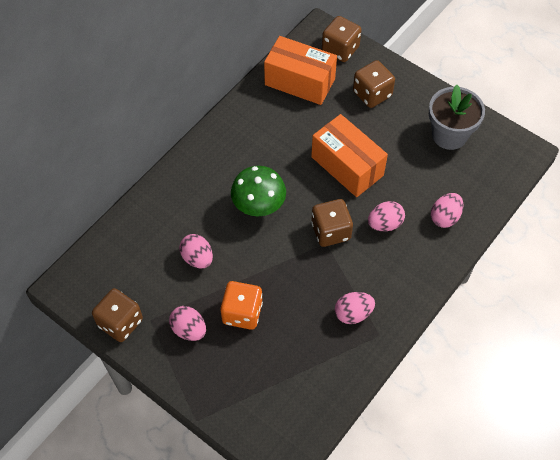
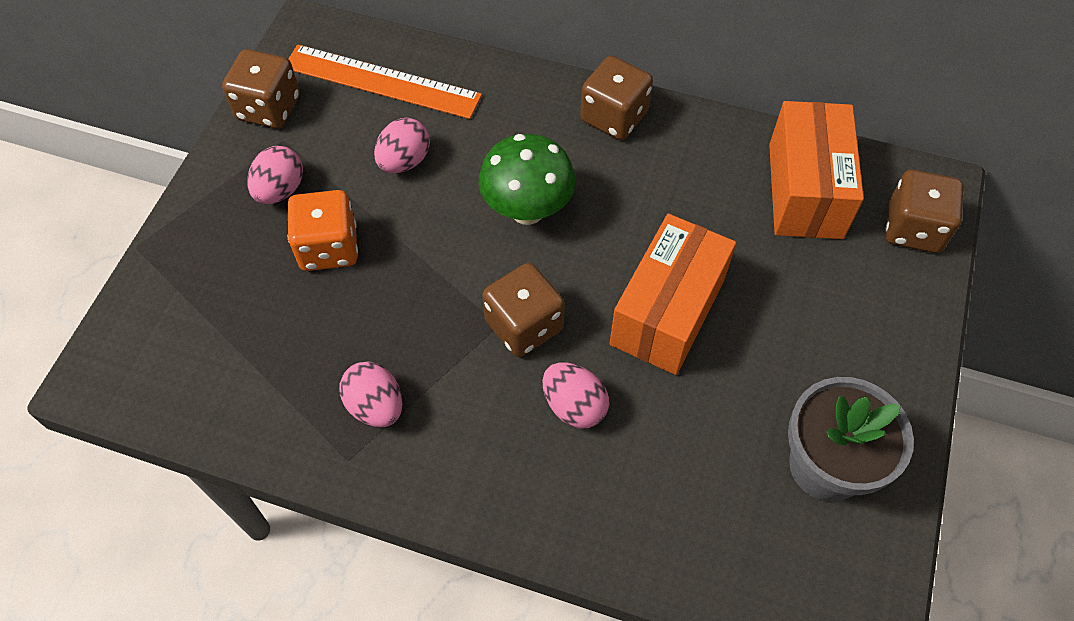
camera: 70 degrees right, 0 degrees up
(129, 254) = (382, 81): none -> orange ruler
(372, 94) = (844, 306): brown dice -> brown dice (614, 117)
(445, 217) = (632, 507): pink egg -> none

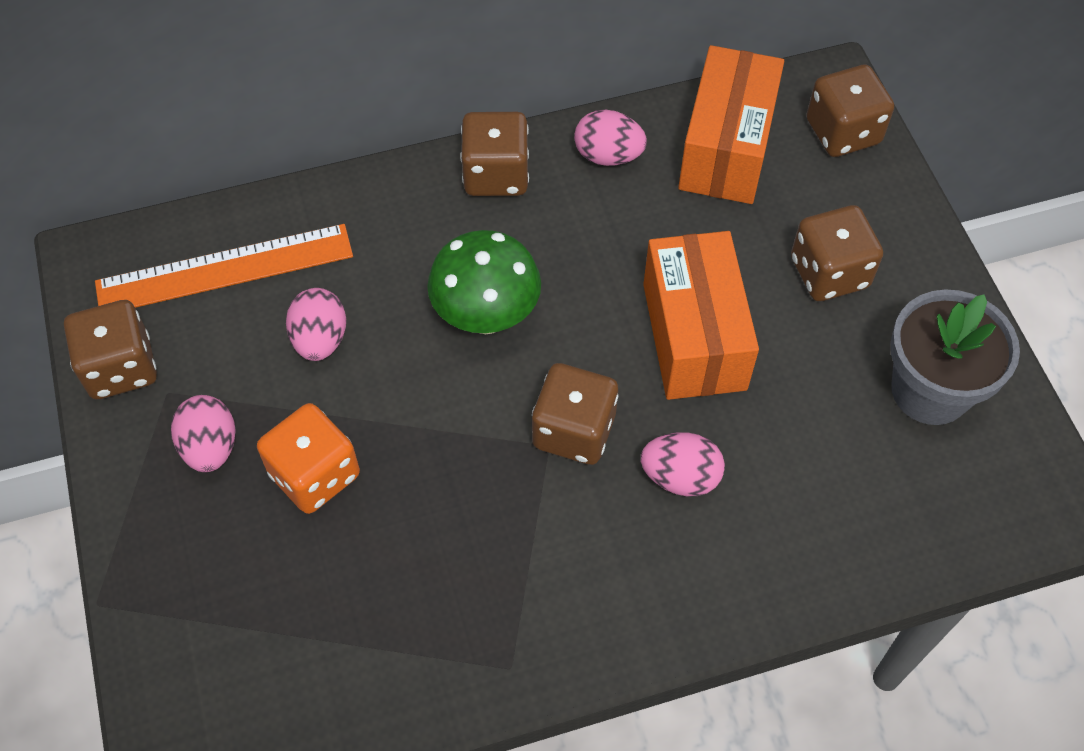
camera: 35 degrees left, 0 degrees up
(375, 406) = (495, 599): pink egg -> pink egg (608, 155)
(805, 190) = (726, 148): orange box -> orange box turned 45 degrees clockwise
(814, 327) = (829, 273): none -> brown dice

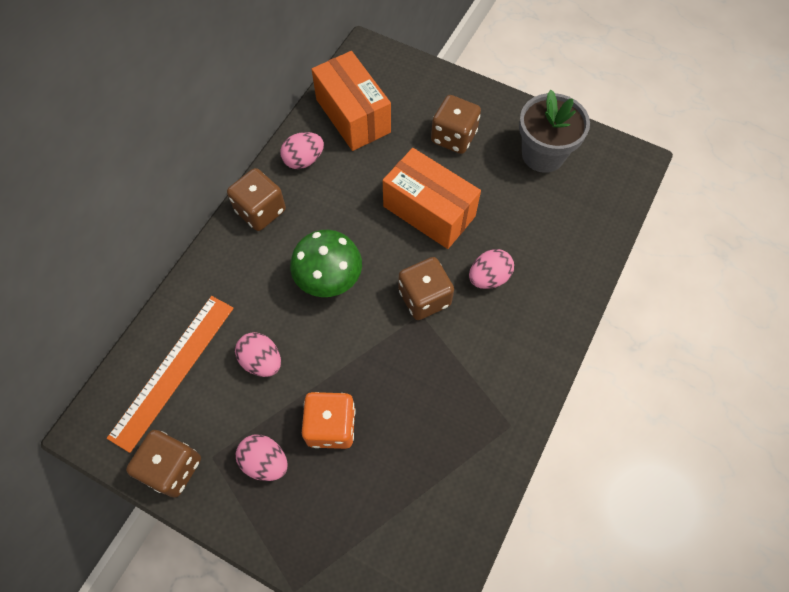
camera: 45 degrees left, 5 degrees up
(843, 132) = (394, 70): brown dice -> none

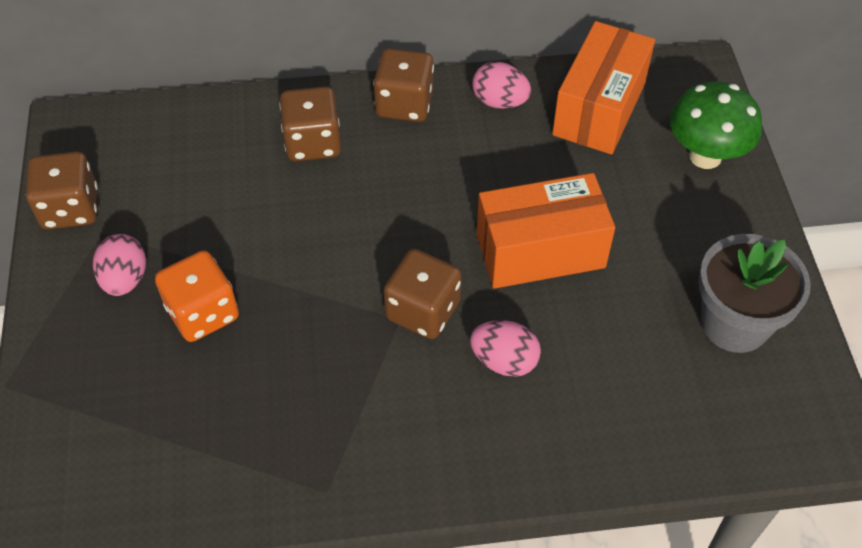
camera: 55 degrees right, 10 degrees down
(173, 370) = (171, 146): orange ruler -> none
(262, 361) = (233, 210): pink egg -> none
(329, 281) = (371, 211): green mushroom -> green mushroom (705, 156)
(429, 211) = (540, 251): orange box -> orange box turned 75 degrees clockwise
(453, 137) = (666, 217): brown dice -> brown dice (313, 143)

